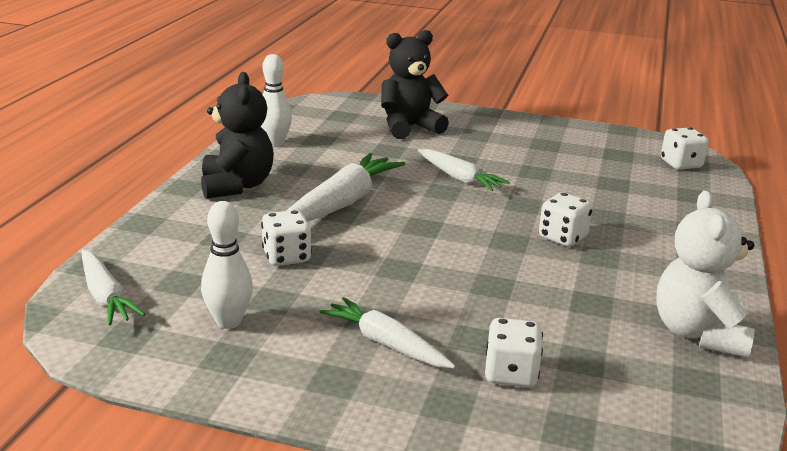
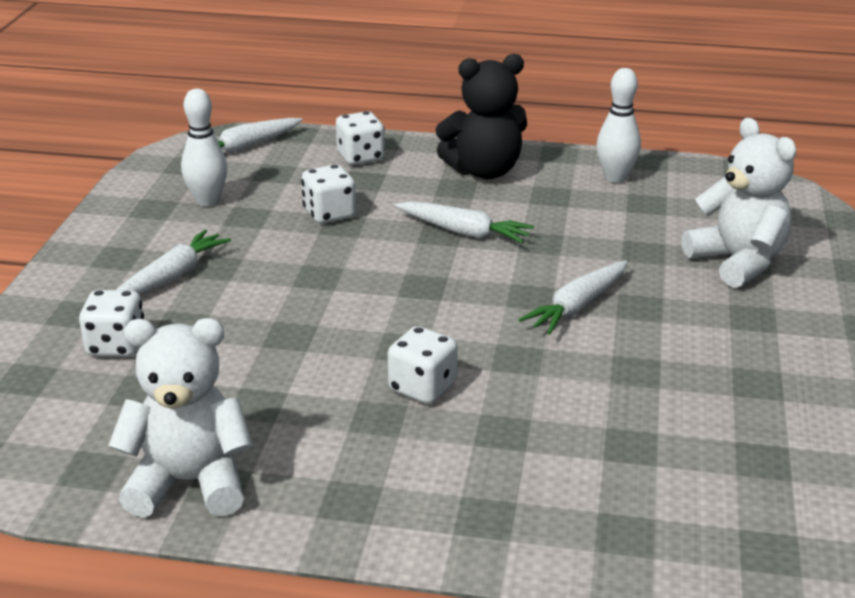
camera: 85 degrees right, 5 degrees up
(341, 203) = (464, 232): white carrot -> white carrot, size x0.64
(409, 127) = (737, 262): black teddy bear -> white teddy bear
(681, 164) = (760, 533): white dice -> white dice (360, 157)

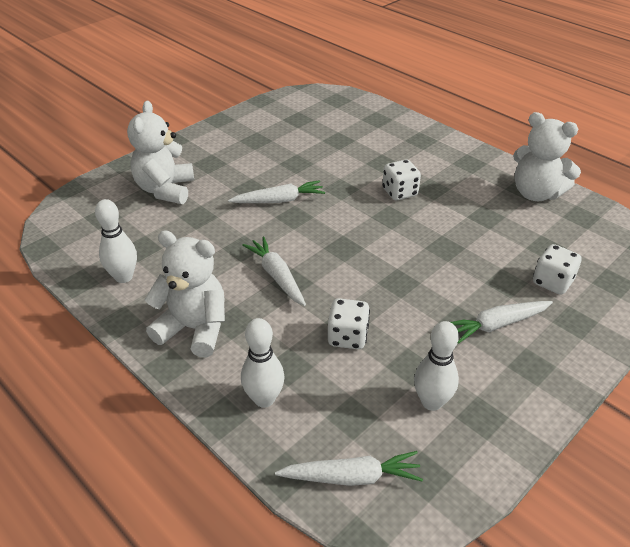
camera: 145 degrees left, 10 degrees up
(360, 157) = (264, 399): white dice -> white bowling pin
(484, 171) = (194, 329): black teddy bear -> white teddy bear

